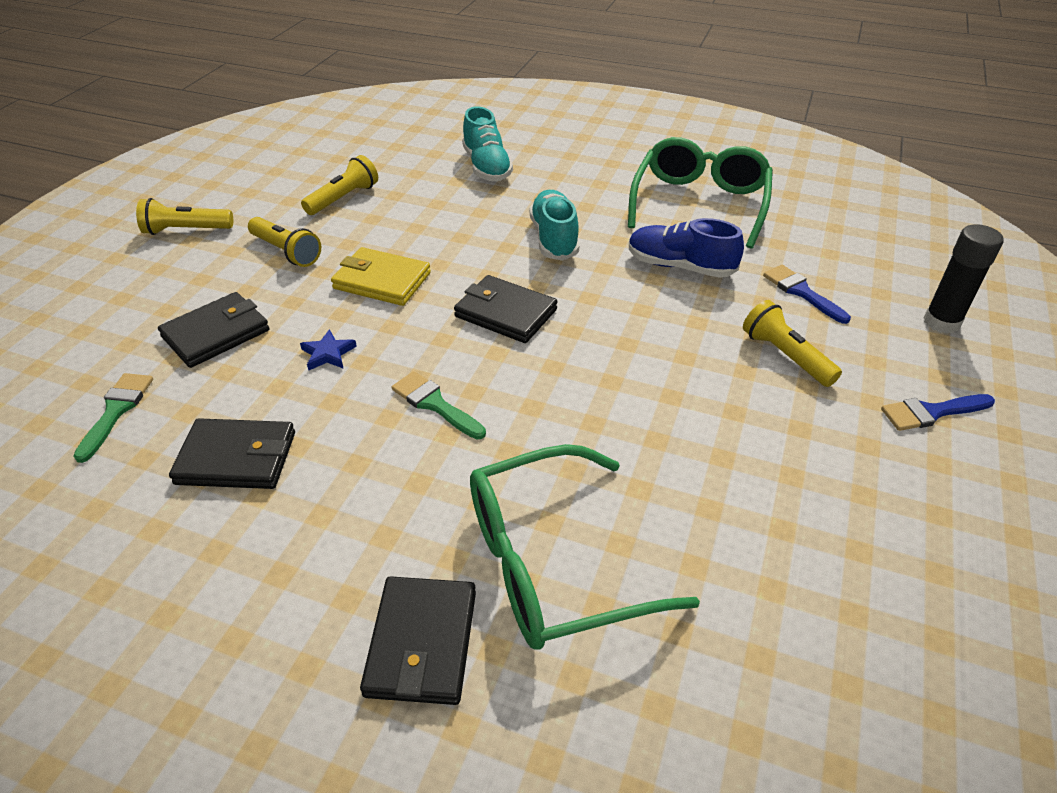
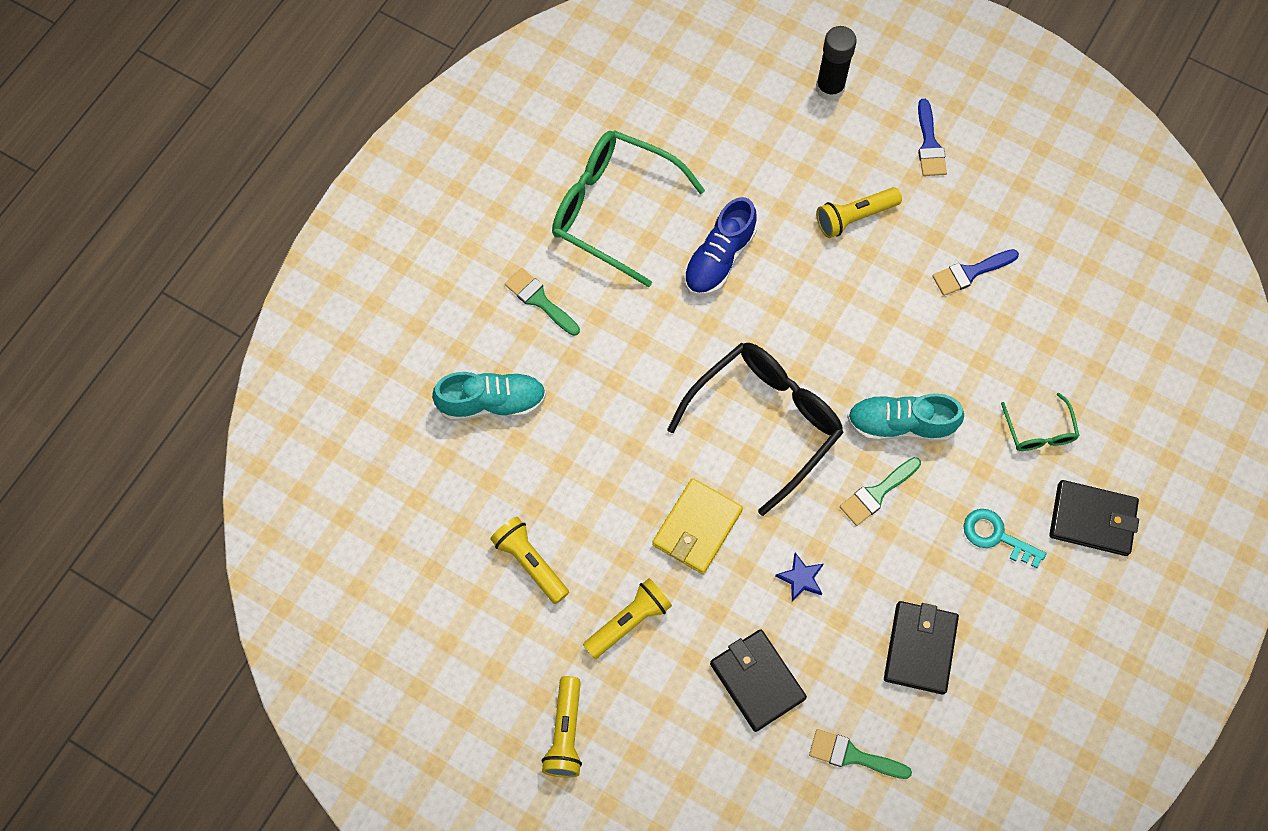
camera: 80 degrees left, 25 degrees up
(387, 523) = (996, 536): none -> turquoise key
(505, 313) = (765, 422): black wallet -> black glasses
(552, 563) = (1039, 431): green glasses -> green glasses, size x0.47
(554, 238) = (652, 359): turquoise shoe -> turquoise shoe (900, 425)
(590, 177) = (539, 300): none -> green brush
(801, 292) = (773, 174): blue brush -> blue brush (970, 273)

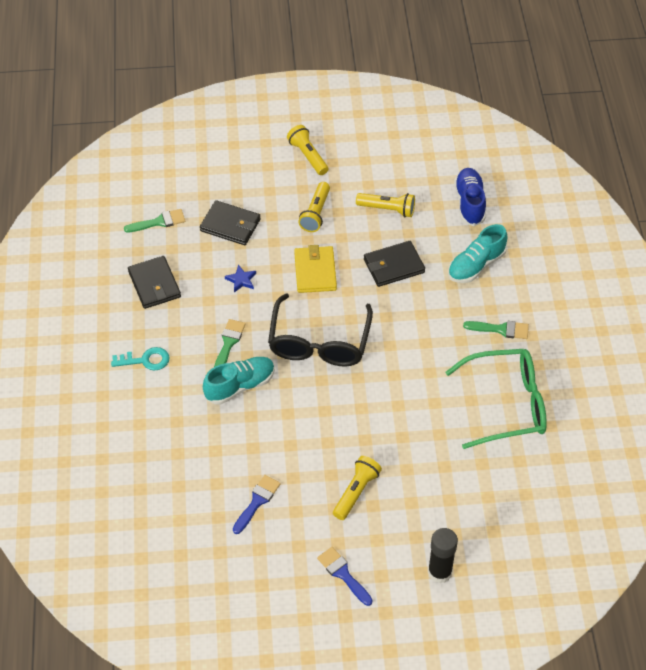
camera: 145 degrees right, 15 degrees down
(719, 259) = (419, 414): blue shoe -> blue shoe (469, 203)
(1039, 431) = (154, 431): green glasses -> none
(1092, 519) = (93, 400): black wallet -> black wallet (393, 266)

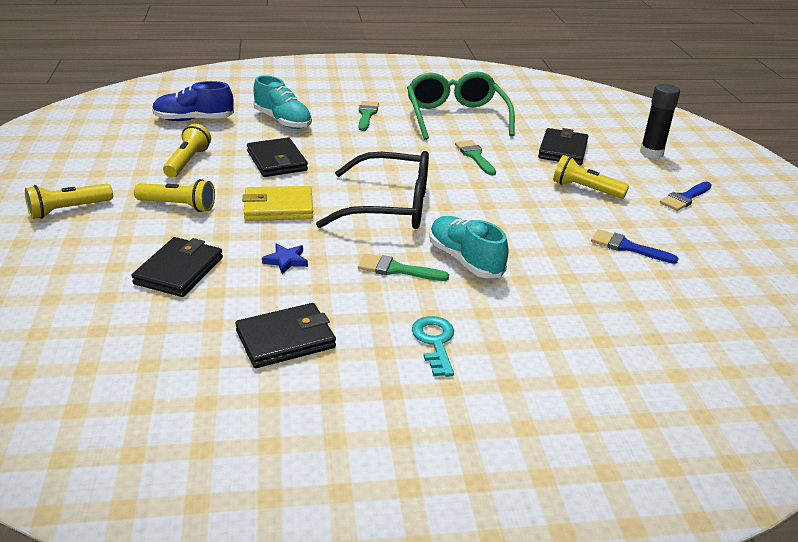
camera: 95 degrees left, 20 degrees down
(159, 222) = (150, 340): green brush -> green brush (475, 156)
(438, 489) = (563, 150): none -> black wallet

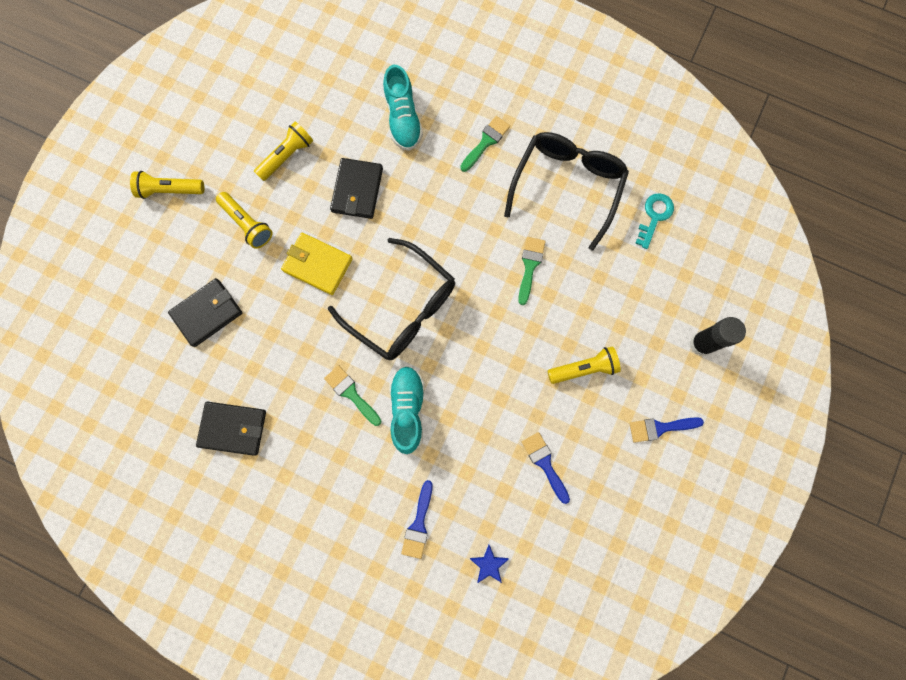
camera: 35 degrees right, 45 degrees up
(193, 120) = (328, 80): blue shoe -> none
(286, 261) = (283, 340): blue star -> blue star (489, 564)
(434, 342) = (322, 485): turquoise key -> turquoise key (654, 216)
(456, 117) = (567, 186): green glasses -> black glasses
(563, 150) = (620, 296): black wallet -> none
(568, 328) = (418, 524): none -> blue brush
(585, 189) = (584, 368): yellow flashlight -> yellow flashlight turned 105 degrees clockwise

